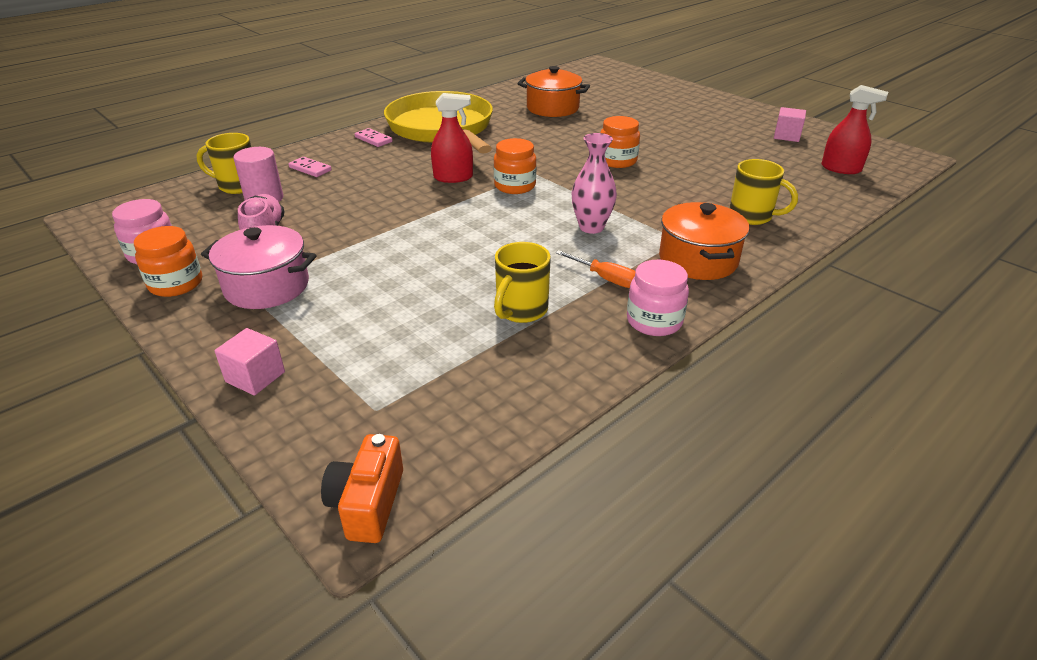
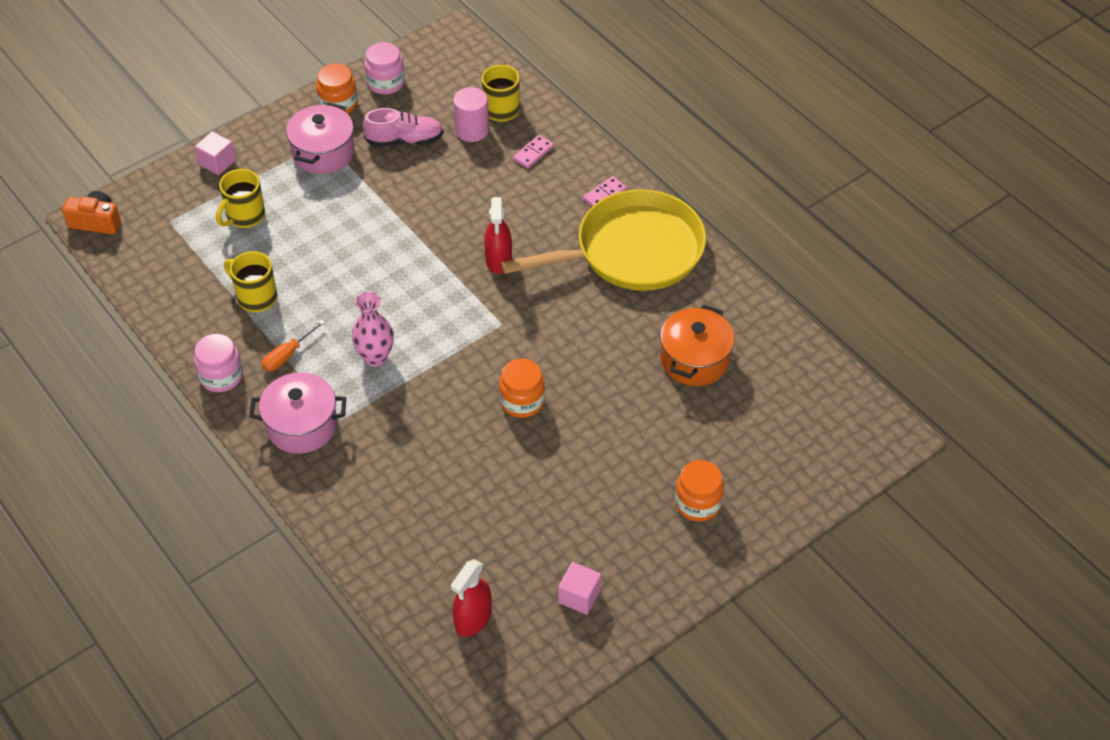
camera: 95 degrees right, 15 degrees up
(515, 186) = (471, 307): orange jar -> orange jar (698, 503)
(698, 260) = (301, 426): orange pot -> pink pot
(752, 216) = (373, 491): yellow mug -> yellow mug (244, 216)

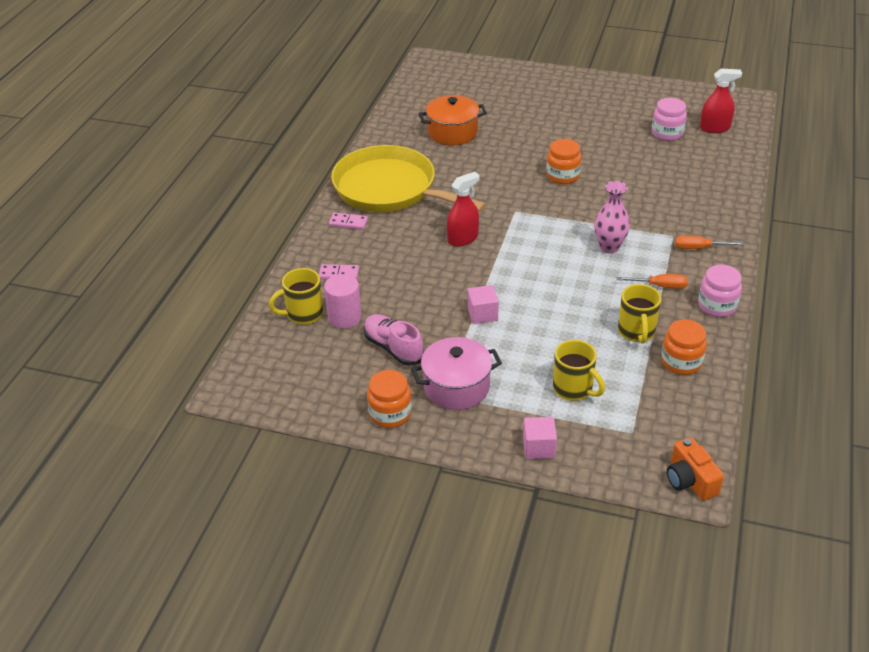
camera: 125 degrees left, 10 degrees down
(244, 216) = (574, 389): yellow mug -> yellow mug turned 45 degrees clockwise
(301, 426) = (699, 248): pink pot -> orange screwdriver
(386, 83) = (334, 399): pink jar -> pink jar (667, 133)
(579, 596) = (653, 105): pink cube -> pink cube (482, 314)
(698, 503) = (549, 95): orange jar -> orange jar (681, 362)

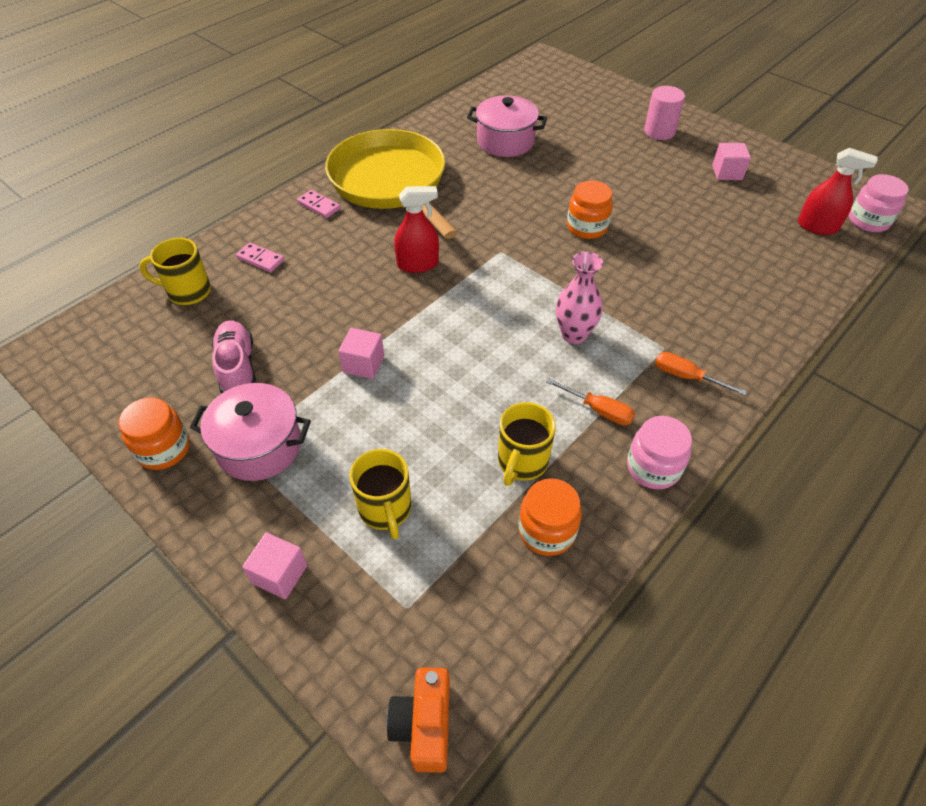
camera: 25 degrees right, 10 degrees up
(344, 317) = (222, 311): pink cylinder -> pink cylinder (659, 131)
(452, 133) = (505, 141): orange pot -> pink pot
(630, 109) = (727, 172): none -> pink cube
(667, 133) = (751, 215): pink jar -> pink jar (868, 221)

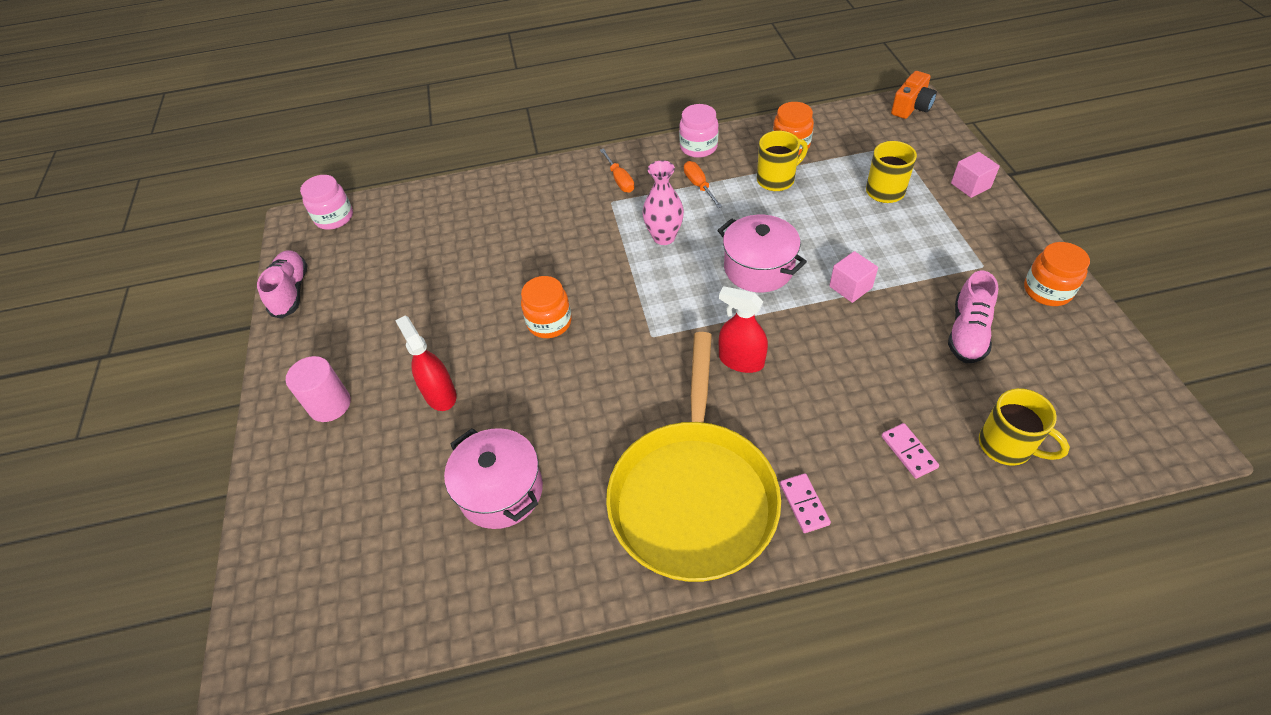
camera: 140 degrees left, 0 degrees up
(259, 446) = (964, 261): pink pot -> pink pot (758, 268)
(727, 172) = (353, 316): pink cube -> none
(795, 166) = (291, 292): none -> pink shoe
(817, 226) = (376, 231): red spray bottle -> red spray bottle (440, 394)

